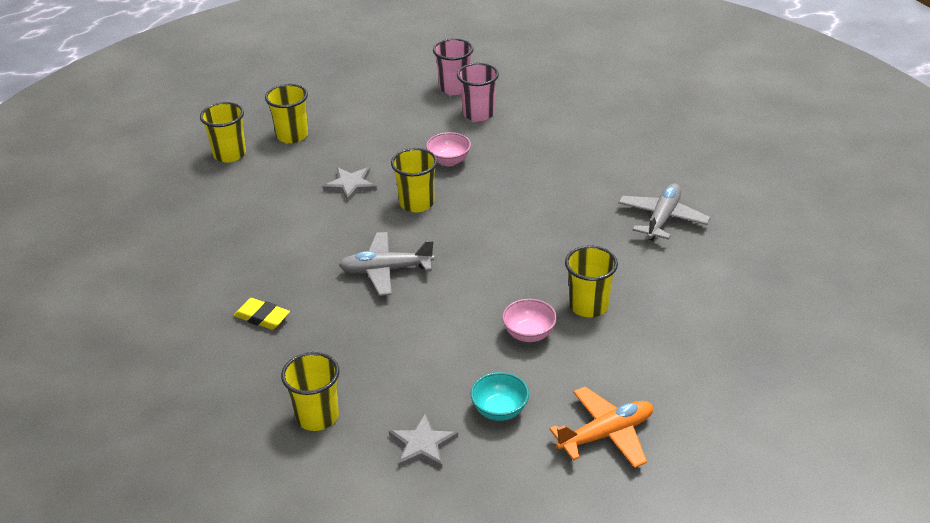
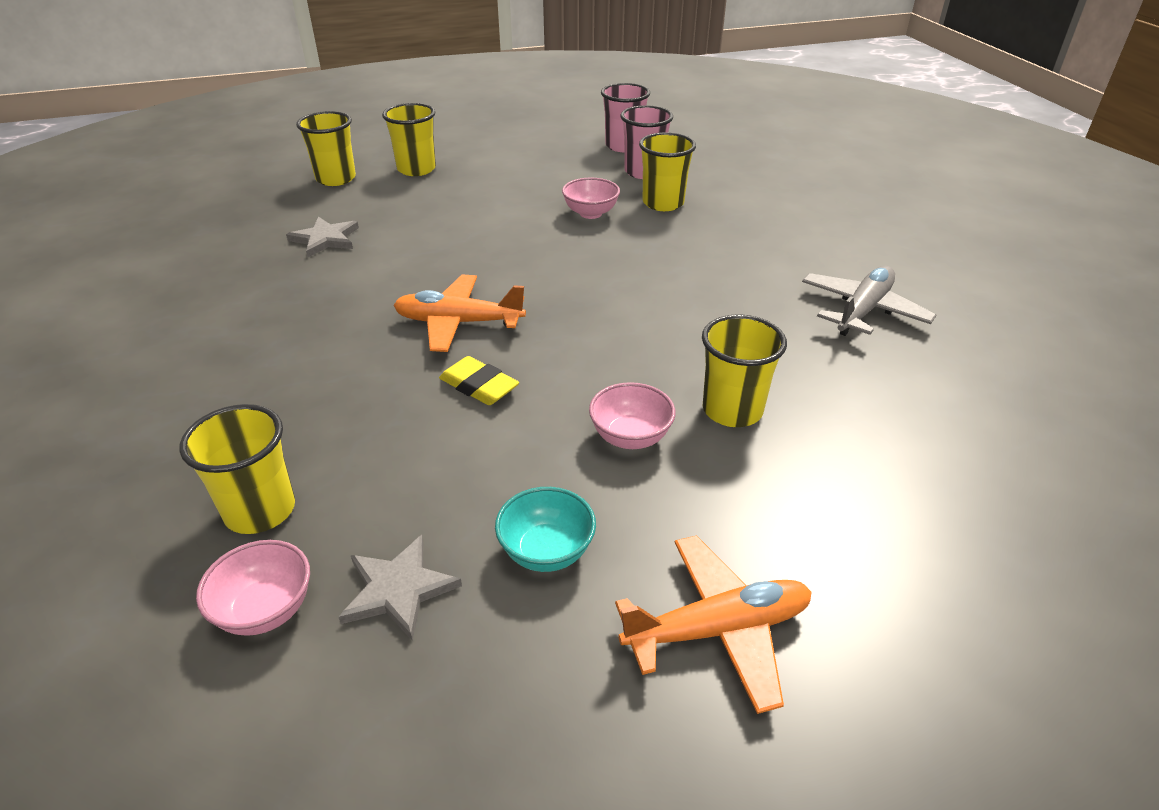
camera: 10 degrees right, 0 degrees up
(262, 317) = (266, 357): yellow eraser -> yellow eraser (479, 386)
(351, 185) = (459, 224): grey star -> grey star (325, 239)
(352, 468) = (266, 610): none -> pink bowl
(386, 270) = (459, 323): grey plane -> orange plane
(417, 203) = (532, 252): yellow cup -> yellow cup (663, 203)

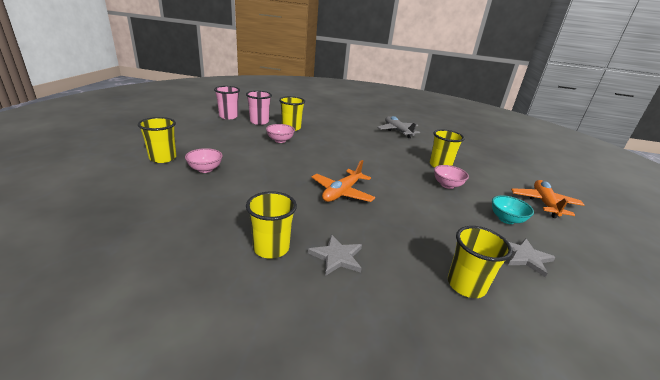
camera: 65 degrees left, 10 degrees down
(266, 610) = (537, 297): pink bowl -> pink bowl (205, 169)
(325, 239) = (206, 204): grey star -> grey star (337, 257)
(336, 179) = (127, 181): yellow cup -> yellow cup (271, 248)
(479, 386) = (397, 202): yellow eraser -> none

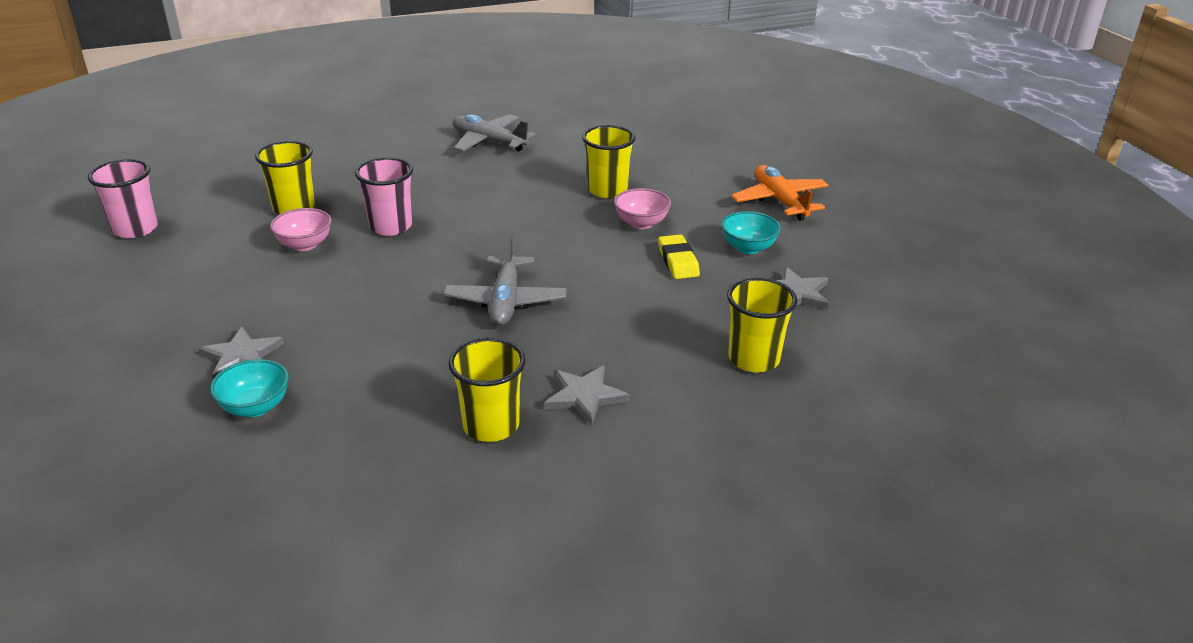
camera: 30 degrees left, 5 degrees up
(163, 158) = (132, 370): yellow cup -> none
(183, 190) = (255, 407): none -> turquoise bowl
(205, 169) = (242, 357): pink bowl -> grey star
(259, 122) = (215, 218): pink cup -> pink cup (390, 226)
(342, 192) = (506, 301): orange plane -> grey plane
(455, 210) = (678, 261): none -> yellow eraser

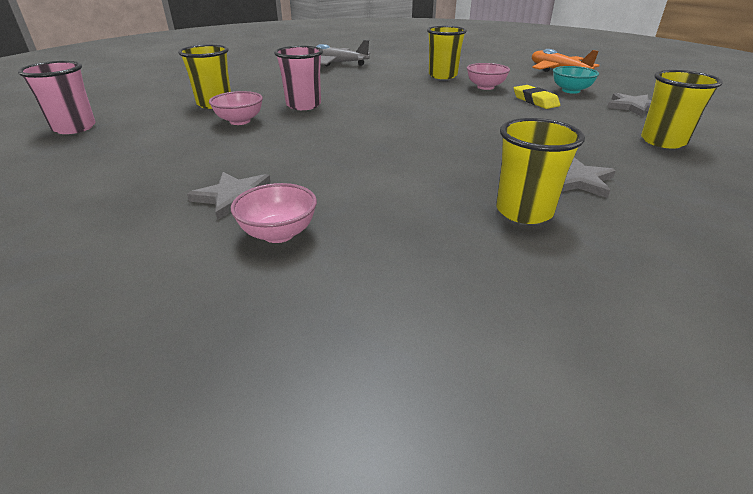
camera: 15 degrees left, 0 degrees up
(255, 407) = (278, 233): turquoise bowl -> pink bowl
(506, 301) = (438, 133): grey plane -> none

